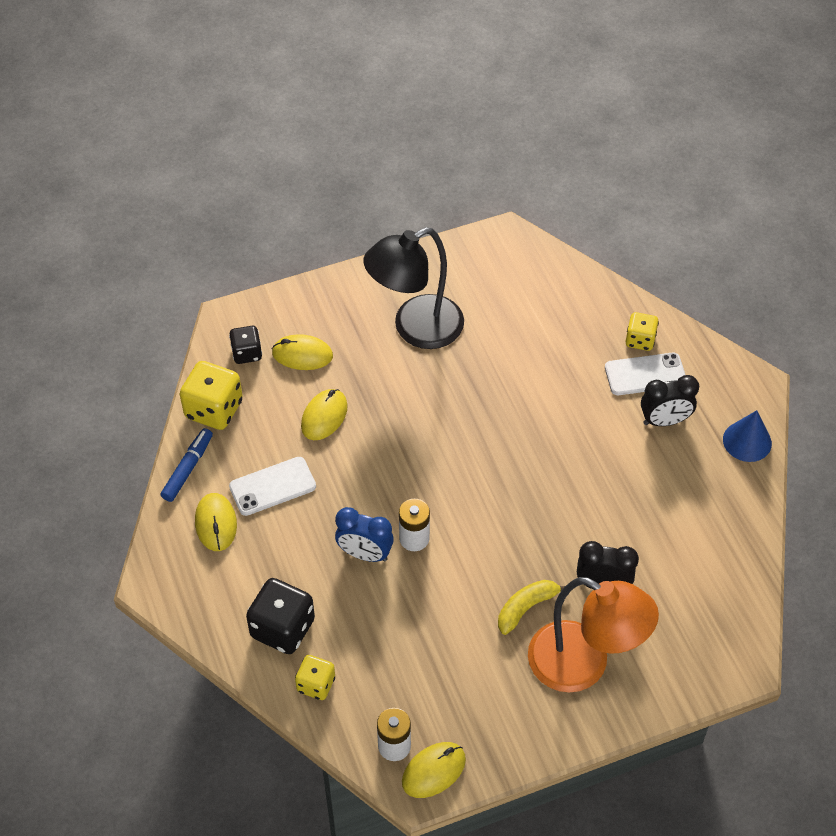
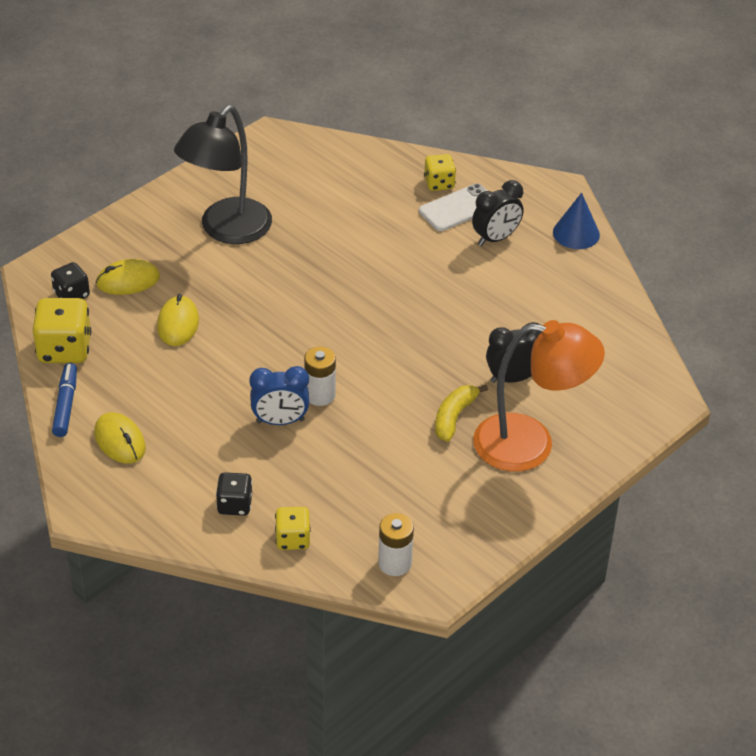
camera: 25 degrees left, 10 degrees down
(272, 486) = (159, 394): white phone -> none
(282, 628) = (235, 505): black dice -> black dice, size x0.60
(433, 771) = (442, 570): yellow mouse -> none

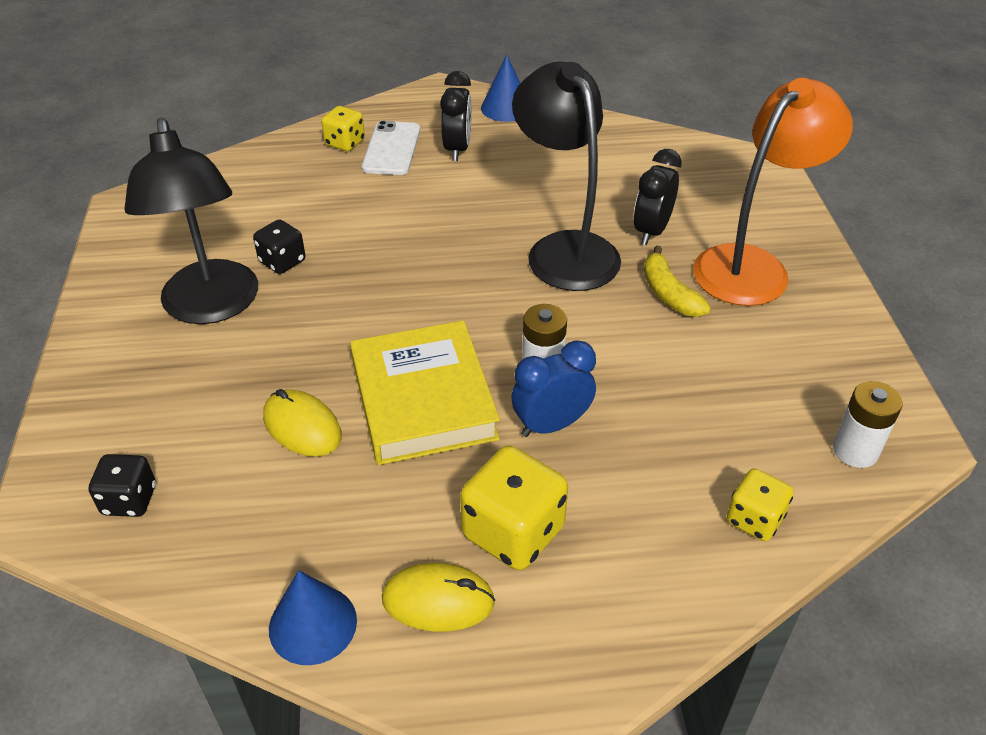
camera: 50 degrees left, 0 degrees up
(64, 349) = (213, 565): yellow dice -> yellow dice (513, 532)
(66, 405) = (313, 624): blue marker -> blue cone
(128, 281) = (177, 432): yellow mouse -> none
(235, 505) = (654, 543): black dice -> black dice (282, 261)
(245, 358) = (423, 399): none -> yellow book
(280, 421) = (551, 425): blue clock -> blue clock turned 150 degrees counterclockwise
(445, 346) = (564, 249): none -> black lamp

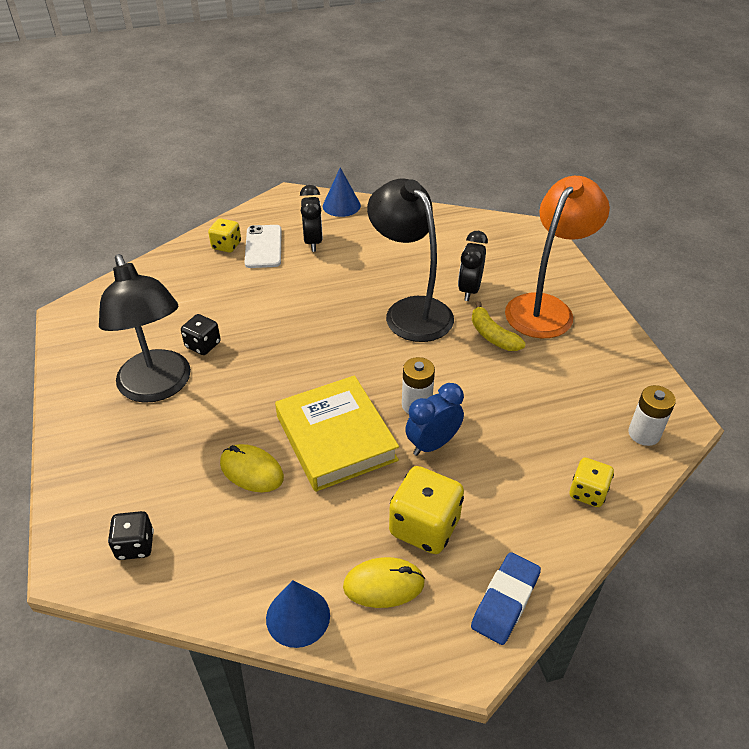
camera: 10 degrees left, 0 degrees up
(601, 649) = (505, 601): none -> blue eraser

